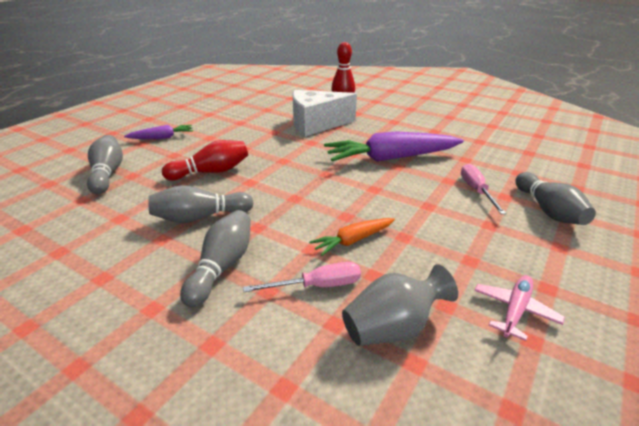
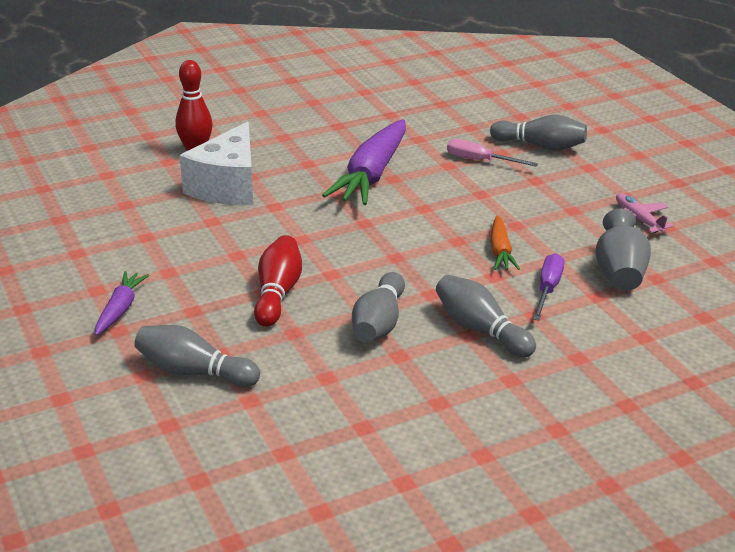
camera: 60 degrees left, 0 degrees up
(317, 286) = (548, 289): pink screwdriver -> purple screwdriver

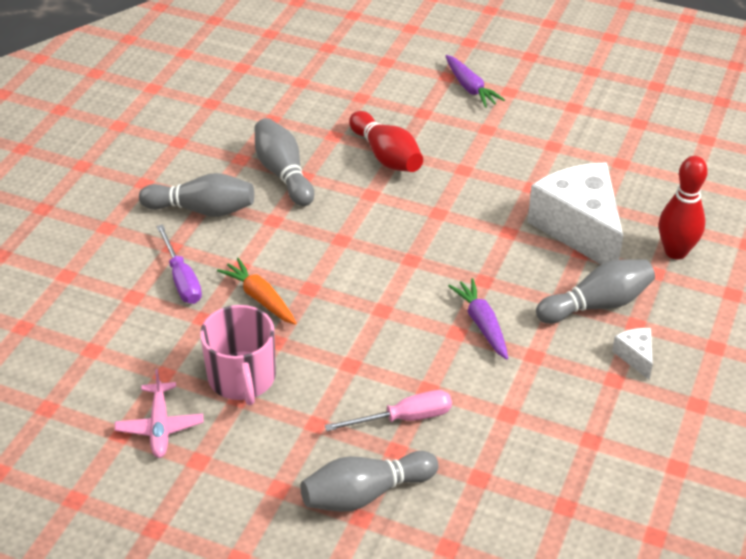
camera: 140 degrees right, 10 degrees up
(194, 372) = (359, 78): grey bowling pin -> grey bowling pin (597, 305)
(310, 127) = (635, 356): none -> white cheese
(371, 175) = (482, 324): purple carrot -> purple carrot, size x0.51
(560, 217) = (242, 378): none -> pink mug
(619, 273) = (130, 335): grey vase -> none
(638, 219) = (160, 426): pink plane -> pink plane turned 60 degrees clockwise

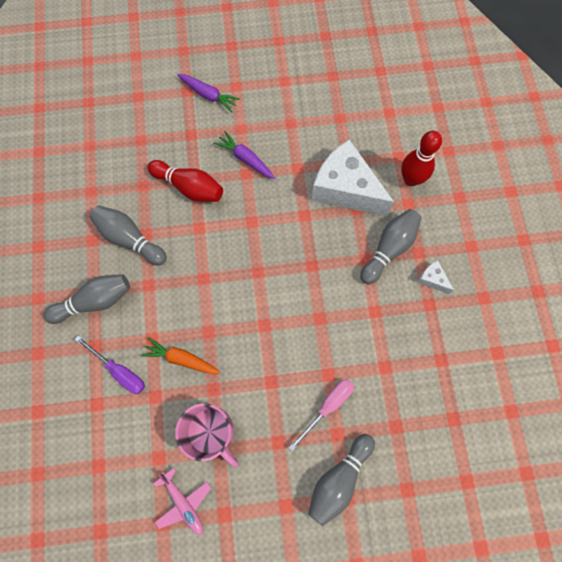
camera: 30 degrees left, 30 degrees up
(482, 324) = (331, 303): purple carrot -> purple carrot (245, 159)

